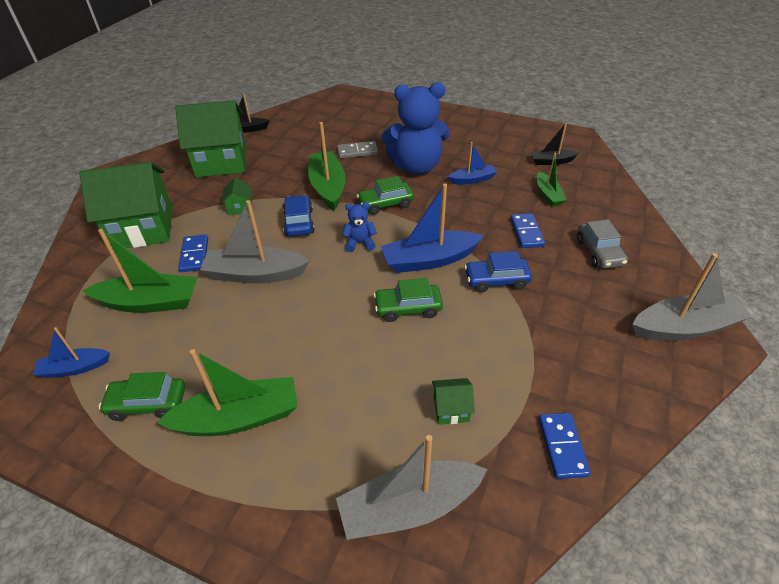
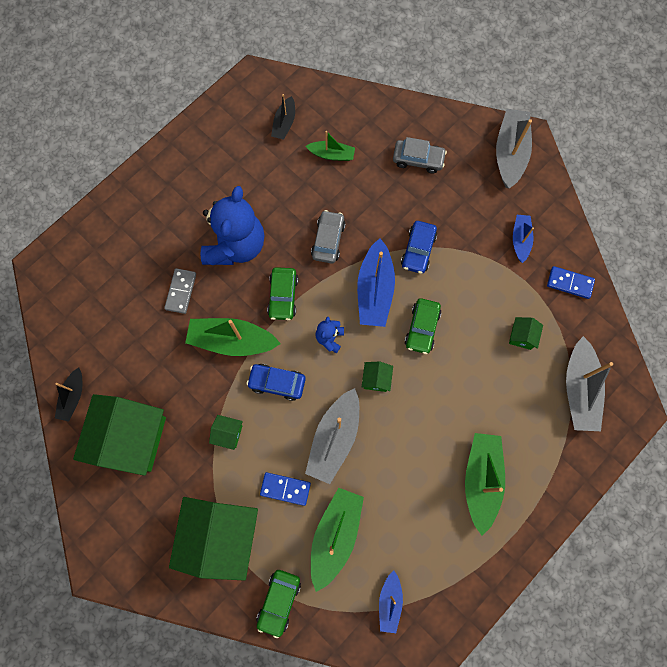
camera: 70 degrees left, 30 degrees up
(148, 403) = (446, 544): green car -> green car (279, 601)
(331, 287) = (376, 379): none -> green house
(460, 215) = (328, 240): none -> grey car
(472, 179) = (280, 205): blue boat -> blue boat (520, 240)
(526, 232) = (373, 199): blue domino -> none

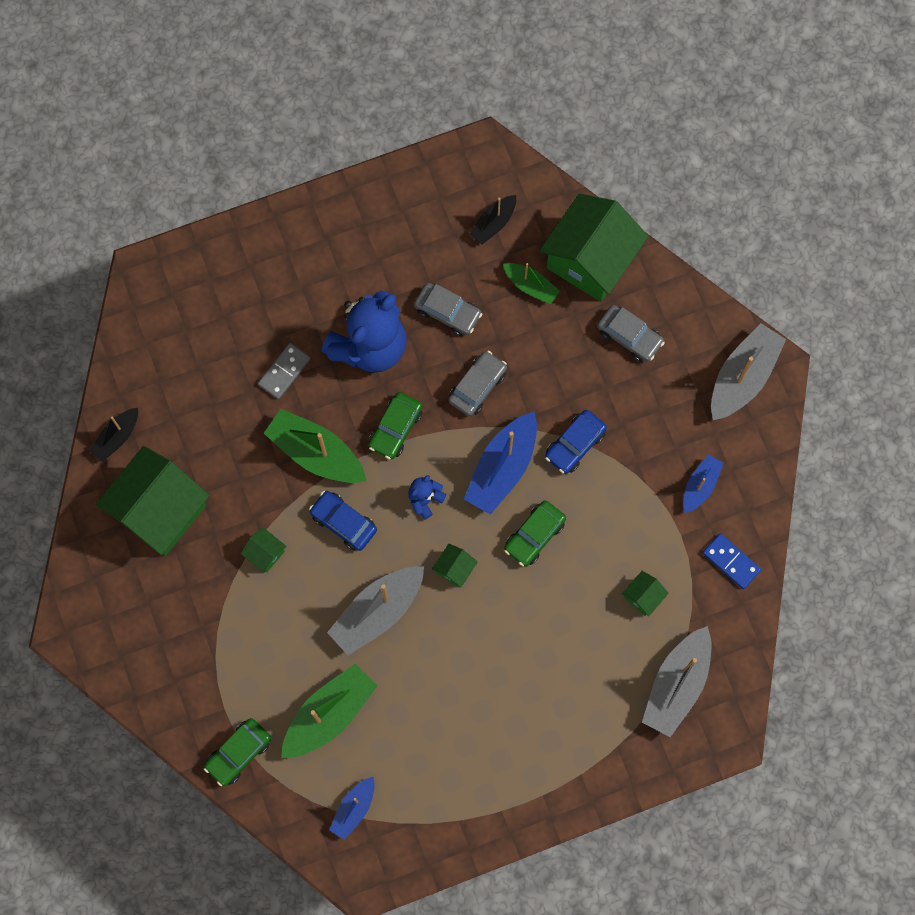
camera: 25 degrees right, 0 degrees up
(221, 535) = (209, 657): green house -> green house (590, 260)
(281, 198) = (447, 312): none -> grey car
(285, 488) = (299, 640): blue domino -> none
(481, 480) = (515, 730): green boat -> none

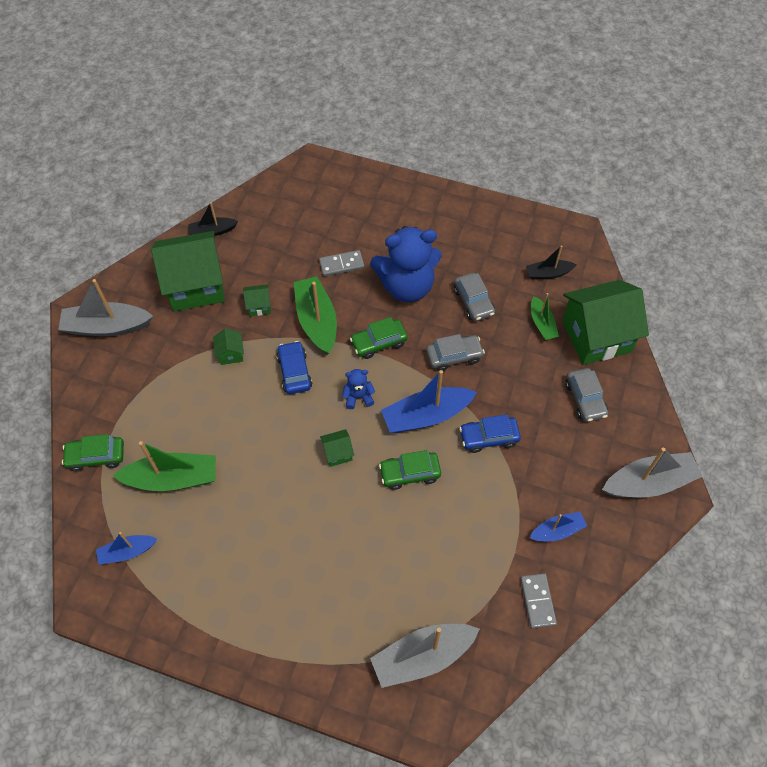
camera: 40 degrees right, 15 degrees down
(377, 612) = (263, 440): grey boat -> grey boat (107, 327)
(643, 596) = (451, 573): green house -> green house (259, 306)
(731, 562) = (537, 601): blue domino -> grey domino

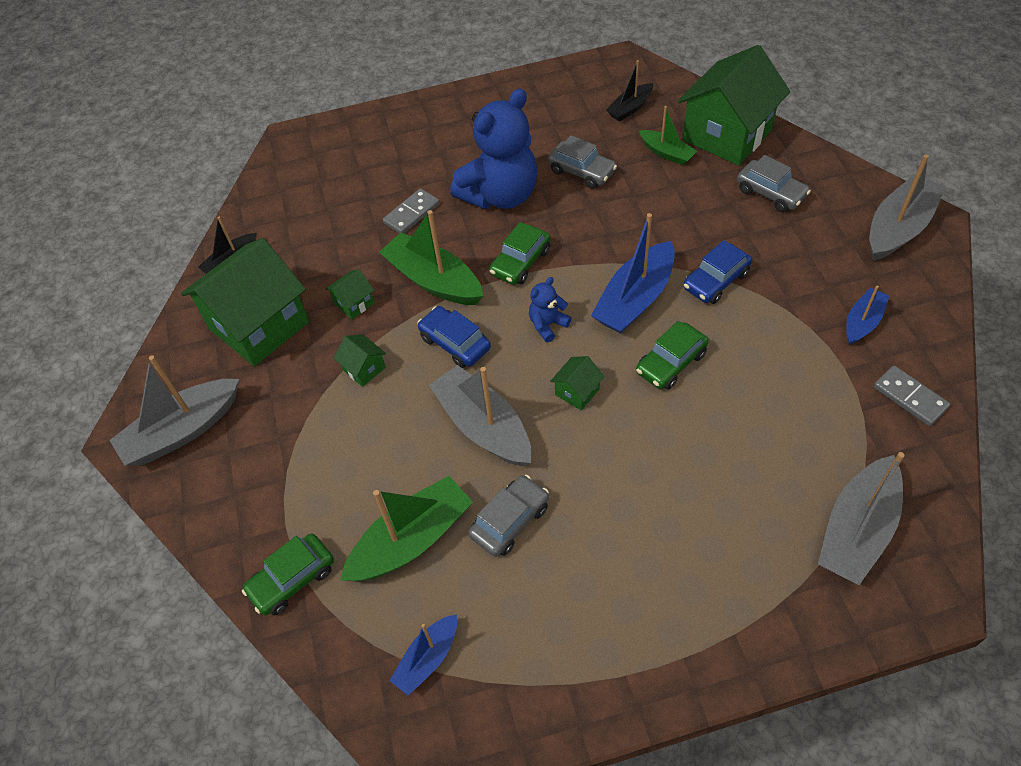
camera: 30 degrees left, 5 degrees down
(266, 437) = (483, 426): none -> grey boat
(454, 356) = (610, 229): grey car -> grey car (510, 521)

